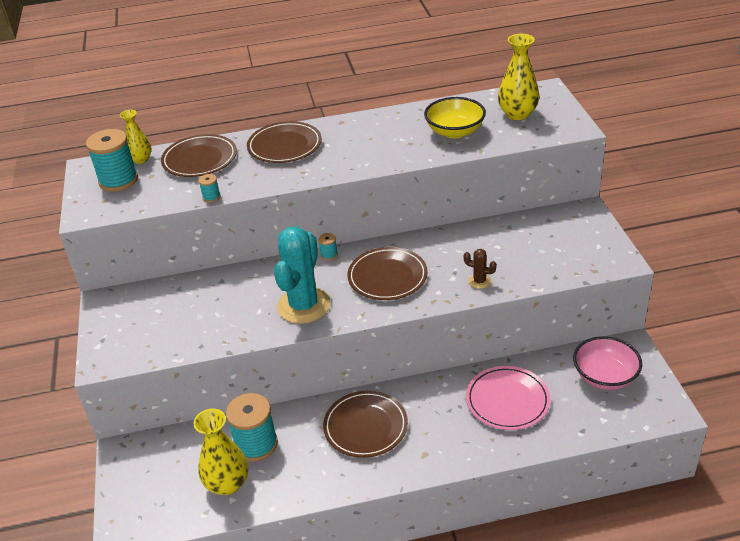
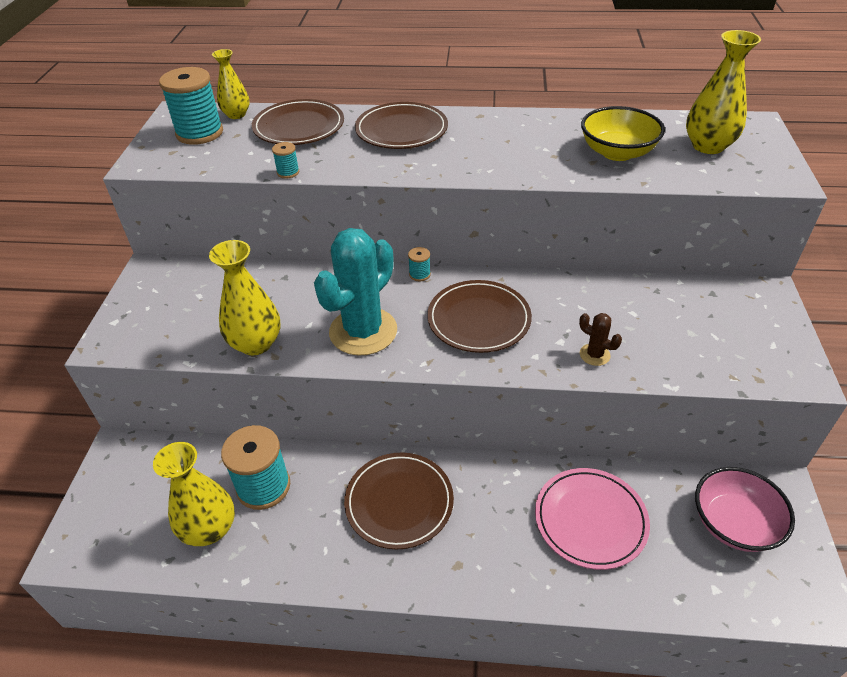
camera: 15 degrees right, 5 degrees up
(224, 334) = (256, 343): none -> yellow vase

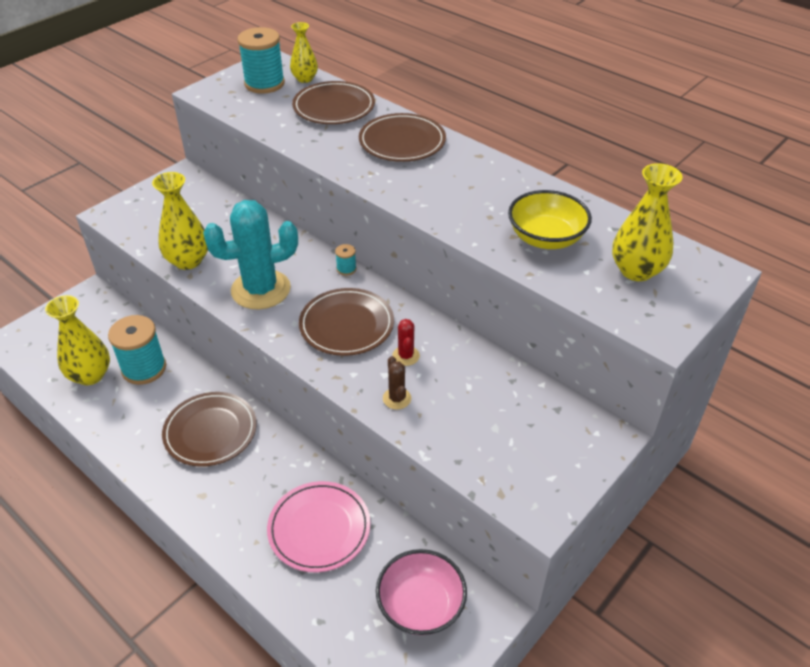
camera: 35 degrees right, 0 degrees up
(288, 172) = (283, 140): turquoise spool -> none
(558, 317) = (406, 356): none -> red cactus

